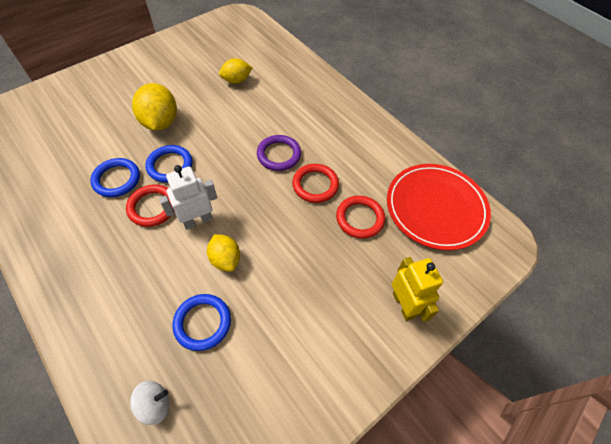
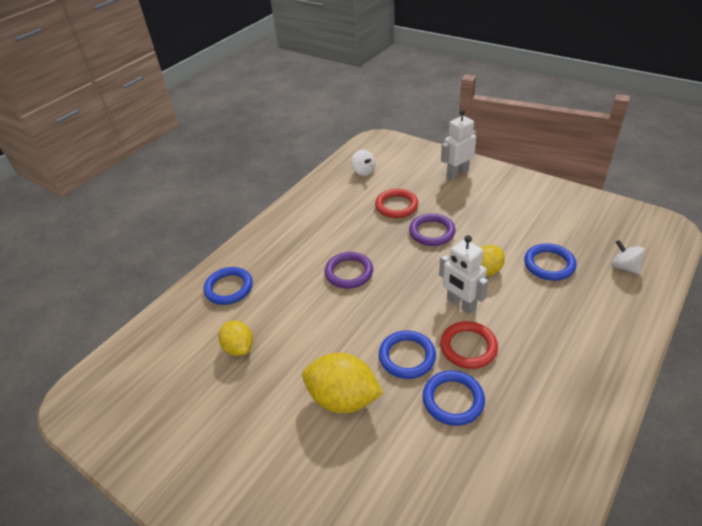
camera: 100 degrees left, 15 degrees down
(160, 122) = (343, 399): yellow lemon -> yellow lemon turned 45 degrees clockwise
(299, 82) = (229, 288): none -> blue ring
(303, 235) = (432, 232): none -> purple ring
(315, 185) = (374, 238): red ring -> none
(404, 305) = (457, 173): yellow robot -> white robot
(436, 208) = (363, 171): red plate -> white spinning top

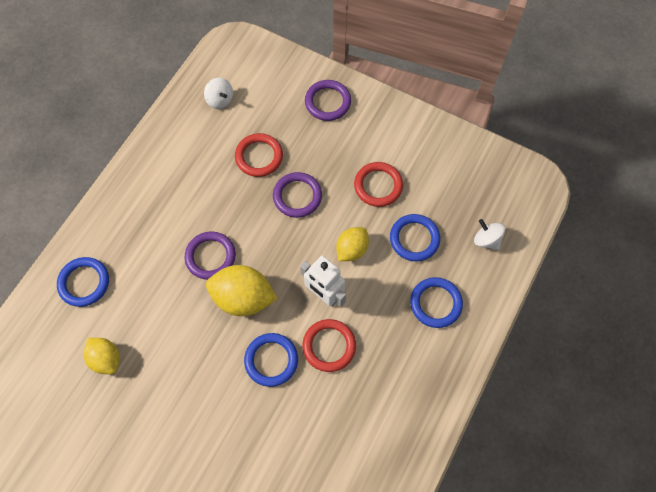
camera: 10 degrees left, 25 degrees up
(343, 399) = (213, 410): yellow lemon -> yellow lemon (243, 298)
(453, 400) = (313, 405): blue ring -> blue ring (435, 303)
(457, 173) = (328, 102): white robot -> purple ring
(508, 226) = (378, 186): none -> red ring

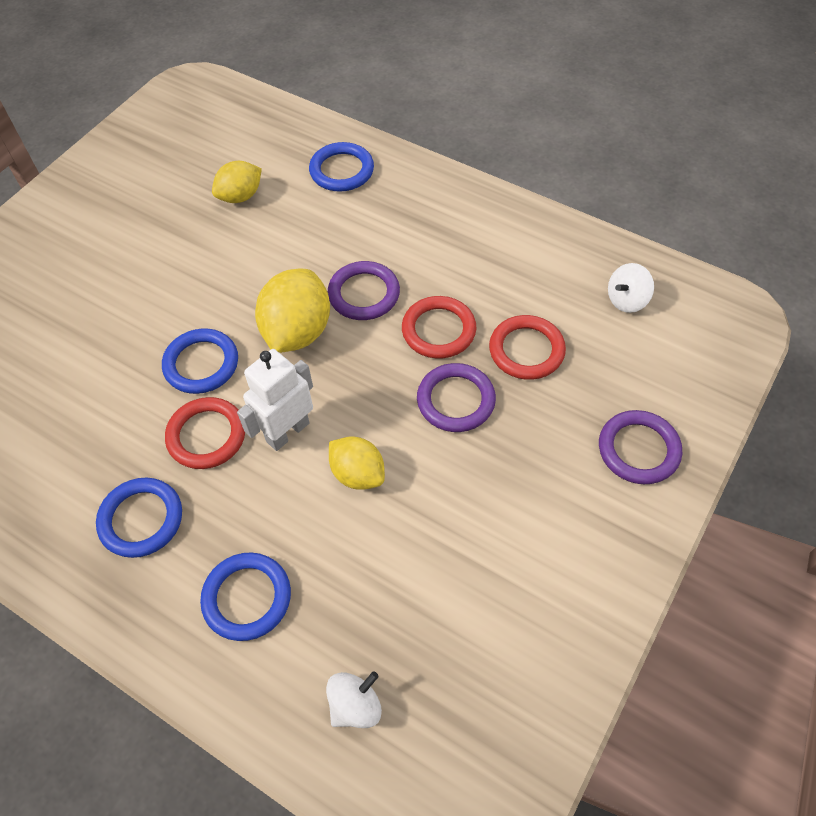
camera: 95 degrees right, 10 degrees down
(378, 186) = (473, 521): red ring -> red ring (438, 330)
(414, 239) = (368, 573): blue ring -> blue ring (141, 519)

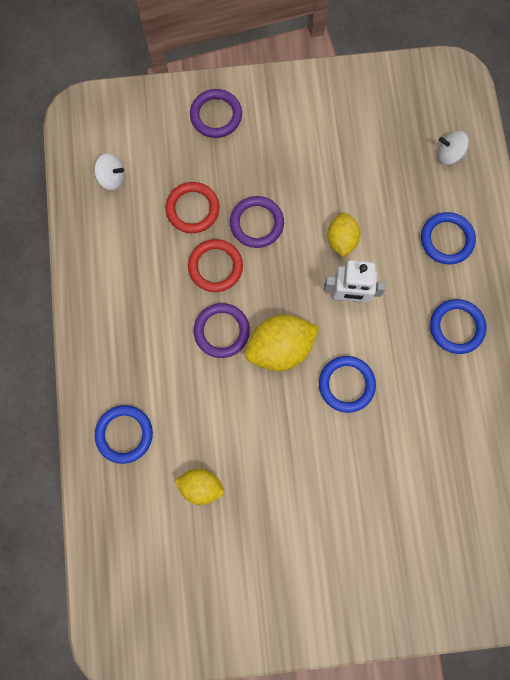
camera: 130 degrees left, 20 degrees up
(206, 435) = (385, 338): red ring -> none

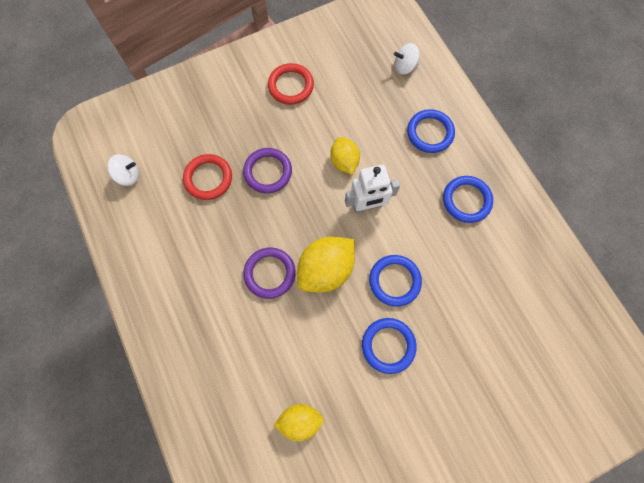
camera: 20 degrees left, 5 degrees down
(124, 434) = (213, 399): blue ring -> blue ring (388, 345)
(215, 267) = (245, 220): red ring -> red ring (291, 86)
(216, 115) = (202, 96): purple ring -> none

